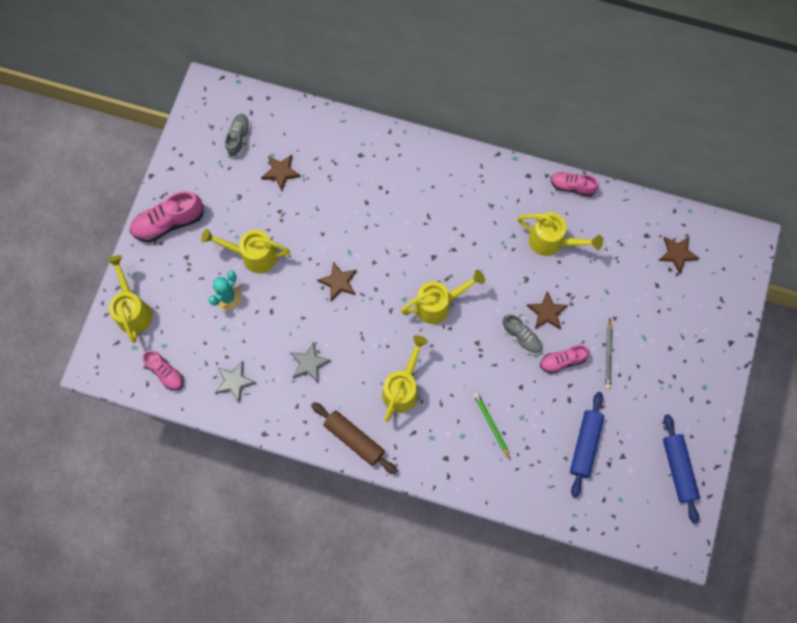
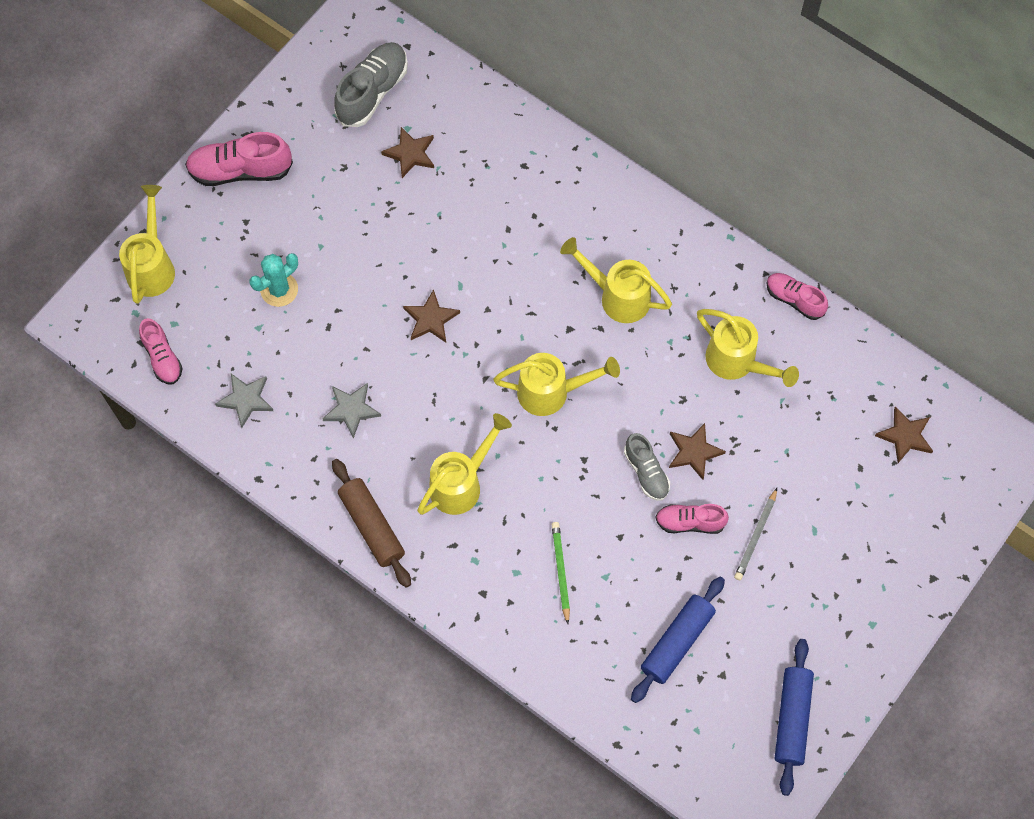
camera: 20 degrees right, 5 degrees down
(238, 138) = (372, 92): grey shoe -> grey shoe, size x1.60
(253, 255) = (332, 248): yellow watering can -> yellow watering can (617, 296)

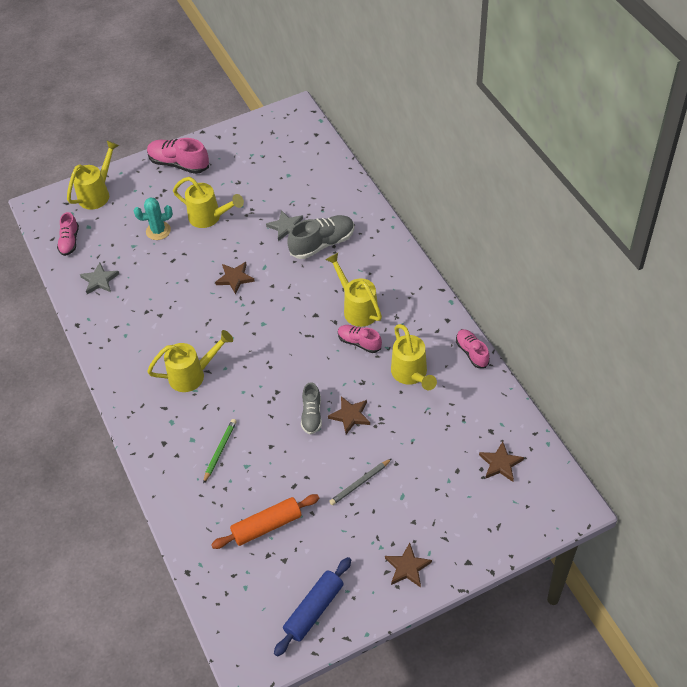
camera: 30 degrees right, 15 degrees down
(351, 409) = (155, 309): grey star -> grey star (286, 227)
(372, 92) = (280, 150): grey shoe -> grey shoe (322, 244)
(372, 526) = (123, 377): brown rolling pin -> none
(410, 154) = (281, 188): brown star -> brown star (407, 567)
(552, 392) = (281, 346): yellow watering can -> yellow watering can (209, 218)
(677, 642) = (267, 526): blue rolling pin -> orange rolling pin
(690, 522) = (321, 456): pink shoe -> pink shoe (359, 342)

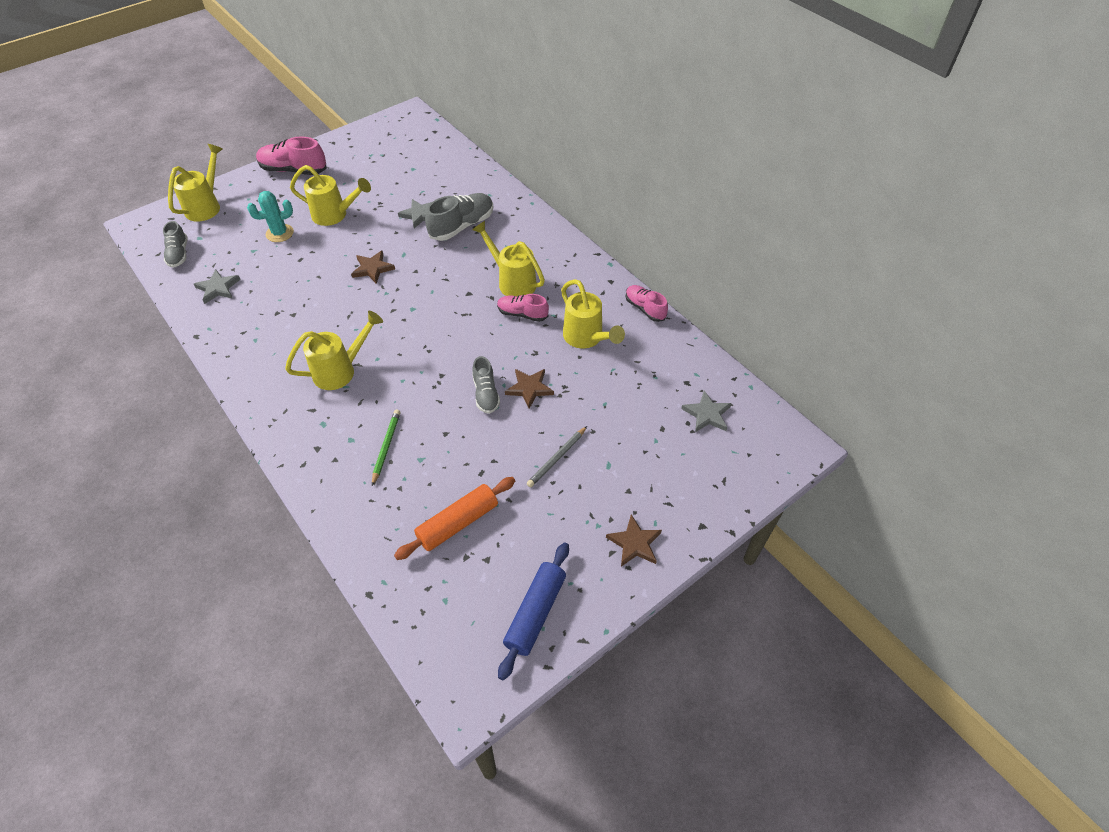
camera: 15 degrees left, 0 degrees up
(69, 241) = (179, 254): pink shoe -> grey shoe
(500, 463) = (707, 414): brown star -> grey star

